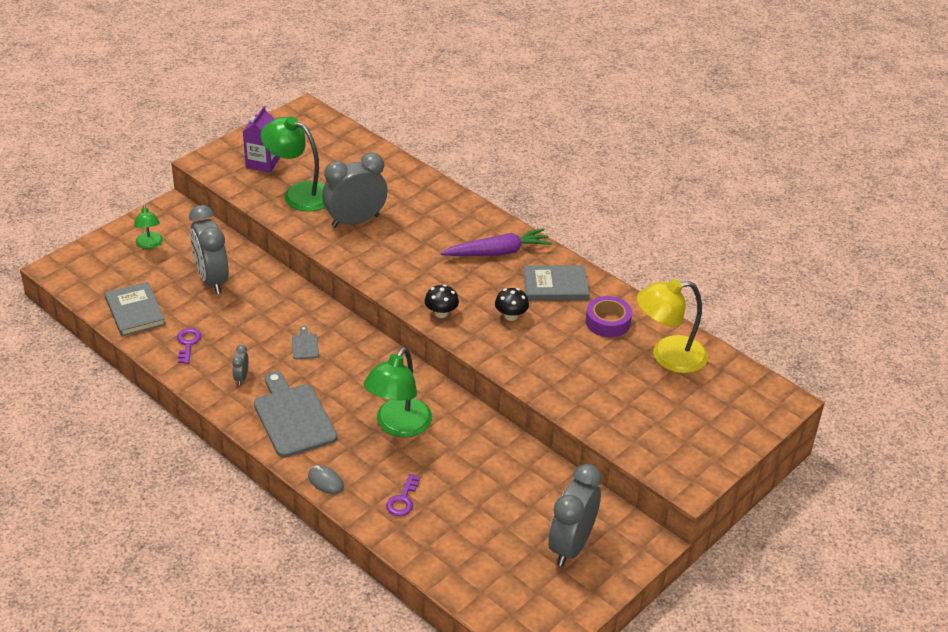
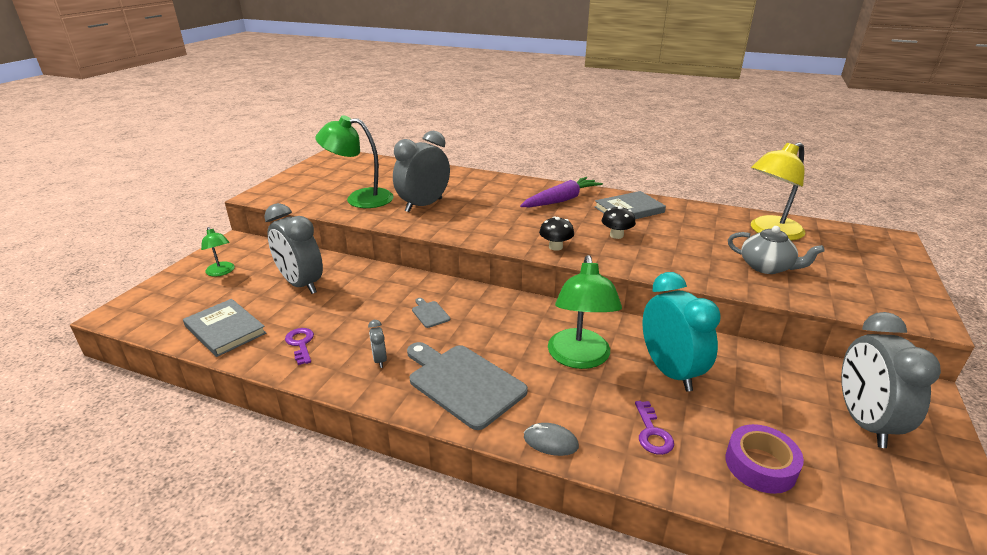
camera: 20 degrees left, 10 degrees down
(262, 163) = (314, 187): purple carton -> none
(461, 460) = (670, 371): none -> turquoise clock
(608, 322) = (696, 222): purple tape -> purple tape (760, 465)
(614, 394) = (766, 267): none -> grey teapot

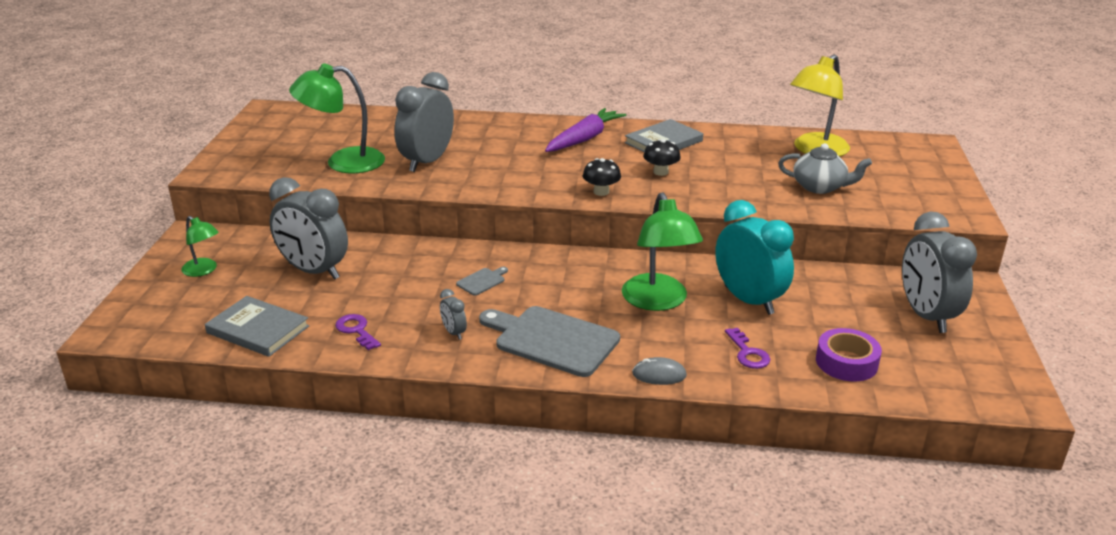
camera: 15 degrees left, 0 degrees up
(430, 313) = (482, 281): grey cutting board -> grey cutting board turned 90 degrees clockwise

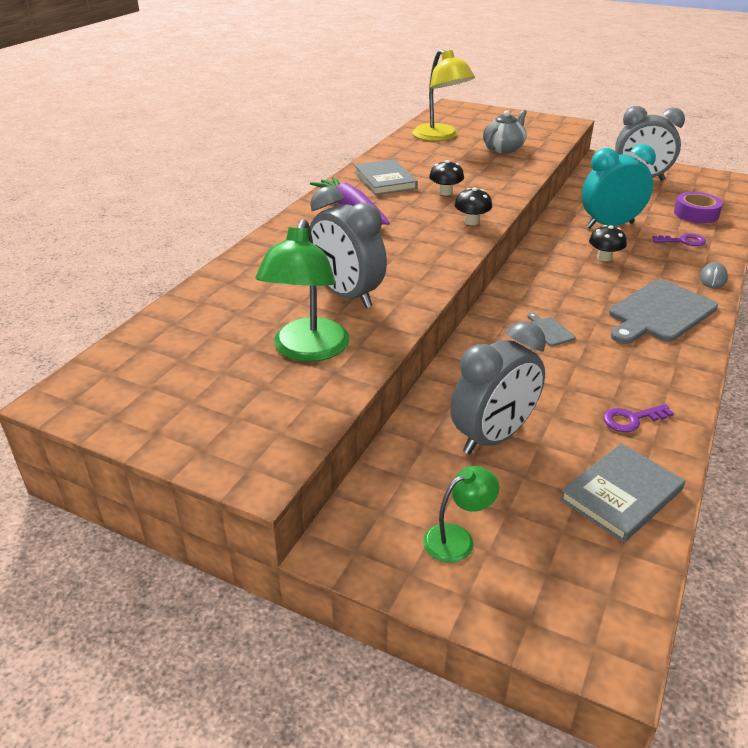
camera: 70 degrees left, 5 degrees up
(454, 332) = (642, 360): grey clock -> none
(658, 301) = (604, 257): green lamp -> black mushroom

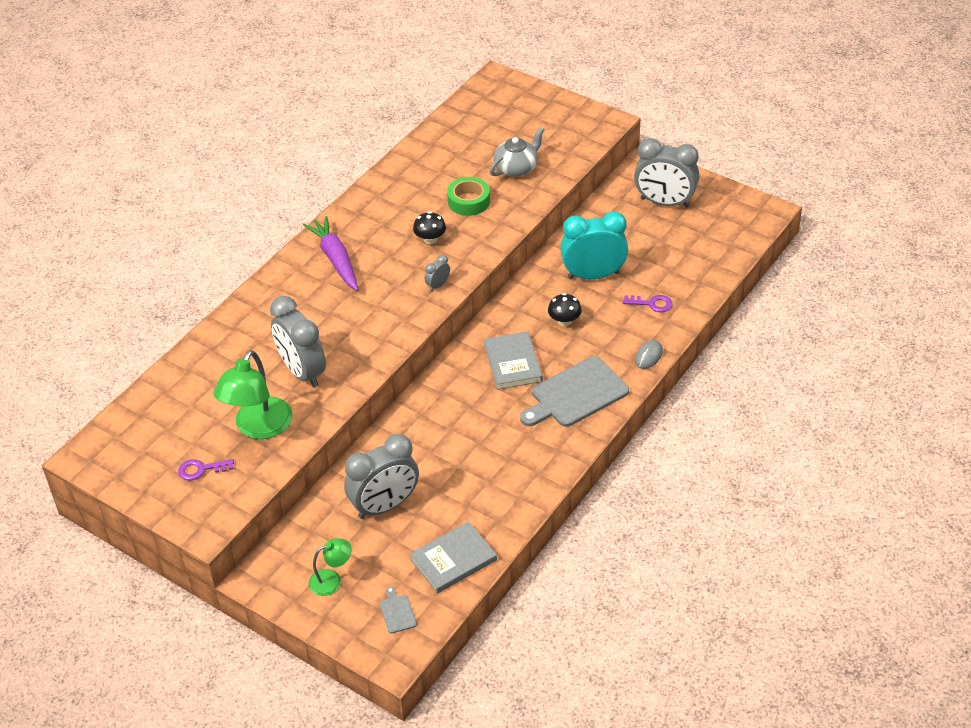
camera: 10 degrees right, 10 degrees up
(385, 180) = (379, 215): grey book -> grey book (513, 363)
(440, 137) = (460, 141): yellow lamp -> none
(470, 168) = (468, 201): none -> green tape
(471, 221) = (438, 285): black mushroom -> grey clock
(549, 330) = (472, 406): grey cutting board -> grey cutting board (397, 612)
(631, 419) = (493, 500): purple key -> purple key (201, 469)
(695, 214) = (689, 264): purple tape -> none

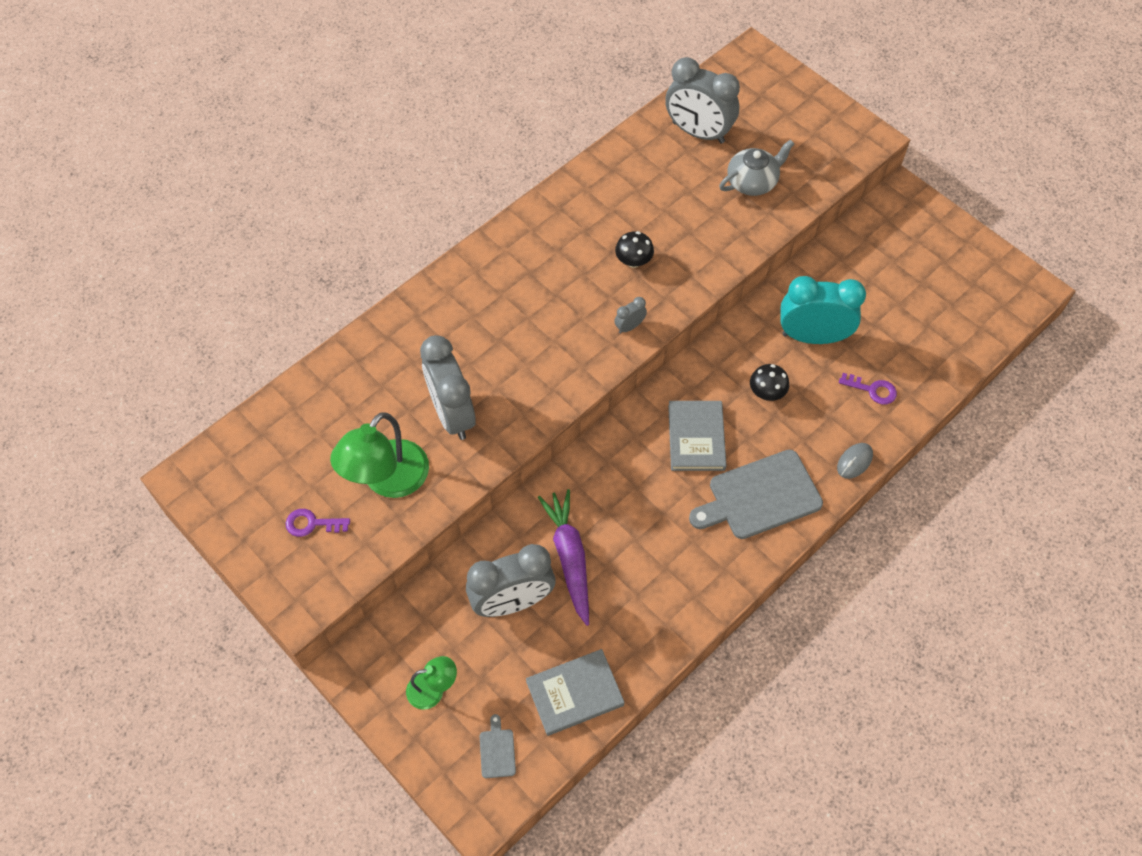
camera: 10 degrees right, 15 degrees up
(336, 259) = (521, 267): purple carrot -> purple carrot (569, 558)
(468, 201) = (688, 217): green tape -> none
(664, 202) = (915, 253): grey clock -> grey clock (698, 132)

